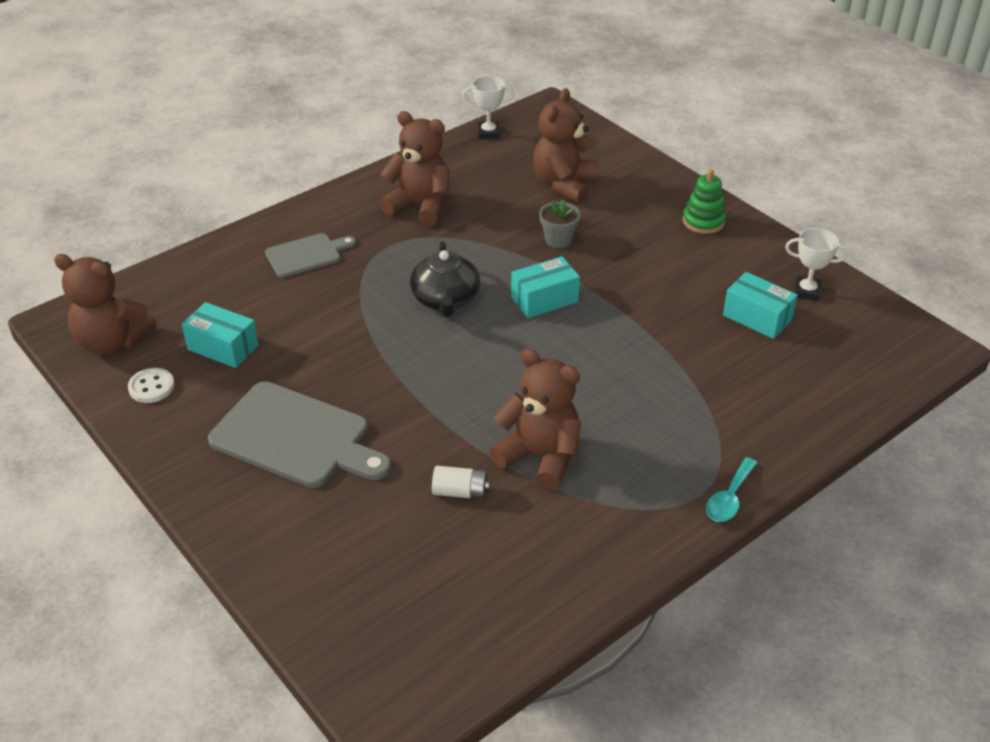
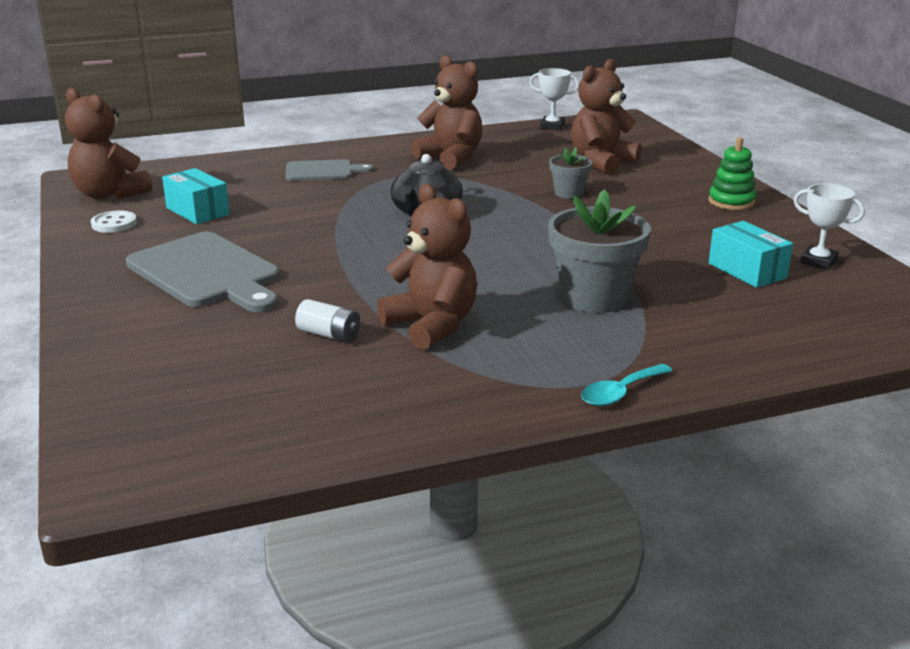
camera: 20 degrees right, 15 degrees down
(544, 299) = (524, 227): turquoise box -> none
(653, 385) = (594, 298): none -> grey flower pot

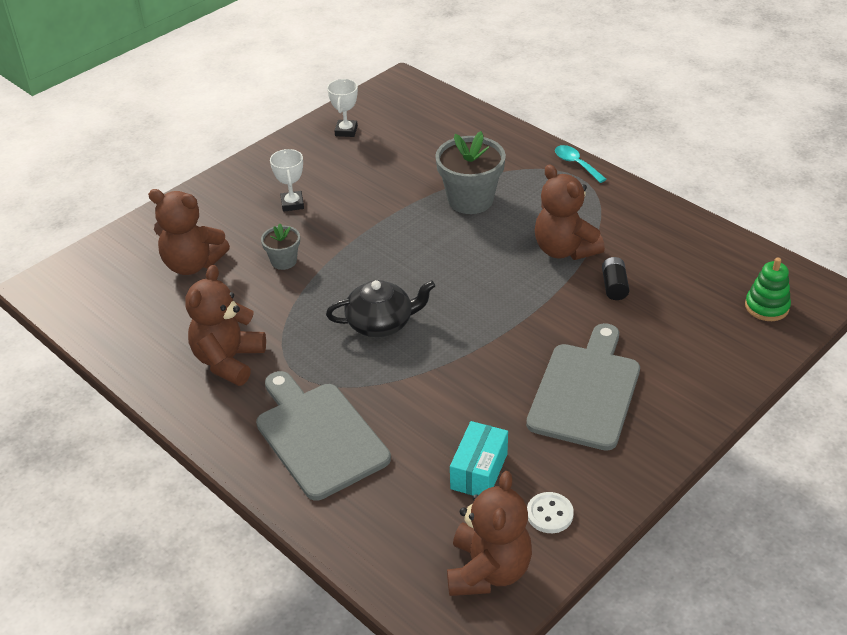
camera: 115 degrees left, 15 degrees up
(322, 171) = (319, 436): grey cutting board -> grey cutting board, size x1.75
(329, 334) = (614, 286): white battery -> black battery
(432, 326) = (564, 250): brown teddy bear -> brown teddy bear turned 60 degrees counterclockwise
(552, 126) = (87, 326): white trophy -> white trophy (292, 204)
(620, 393) = (576, 164): turquoise spoon -> turquoise spoon turned 150 degrees counterclockwise
(731, 202) = (253, 181): green stacking toy -> green stacking toy (766, 307)
(747, 271) = (381, 153): turquoise box -> none

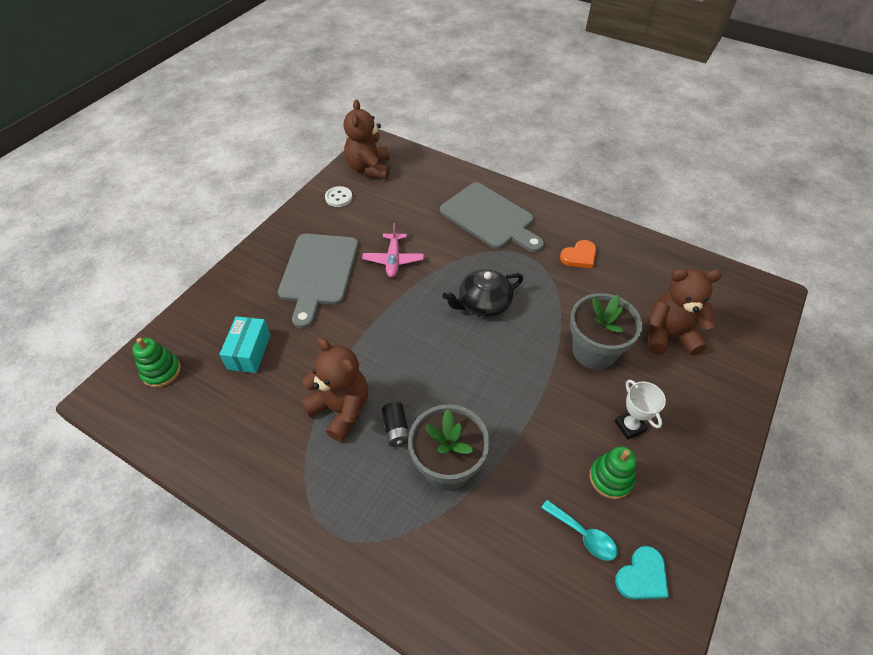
camera: 165 degrees right, 10 degrees up
(228, 361) = (579, 256): brown teddy bear -> orange heart
(284, 261) = (594, 351): grey flower pot -> grey flower pot, size x1.87
(333, 177) = (610, 478): none -> green stacking toy
(346, 131) = (642, 576): white trophy -> turquoise heart
(479, 394) = (393, 260): none -> pink plane
(479, 471) = (384, 213): turquoise box -> turquoise box (249, 352)
(576, 164) = (334, 558): turquoise spoon -> turquoise spoon (583, 535)
(614, 286) = (294, 372): black battery -> black battery (396, 429)

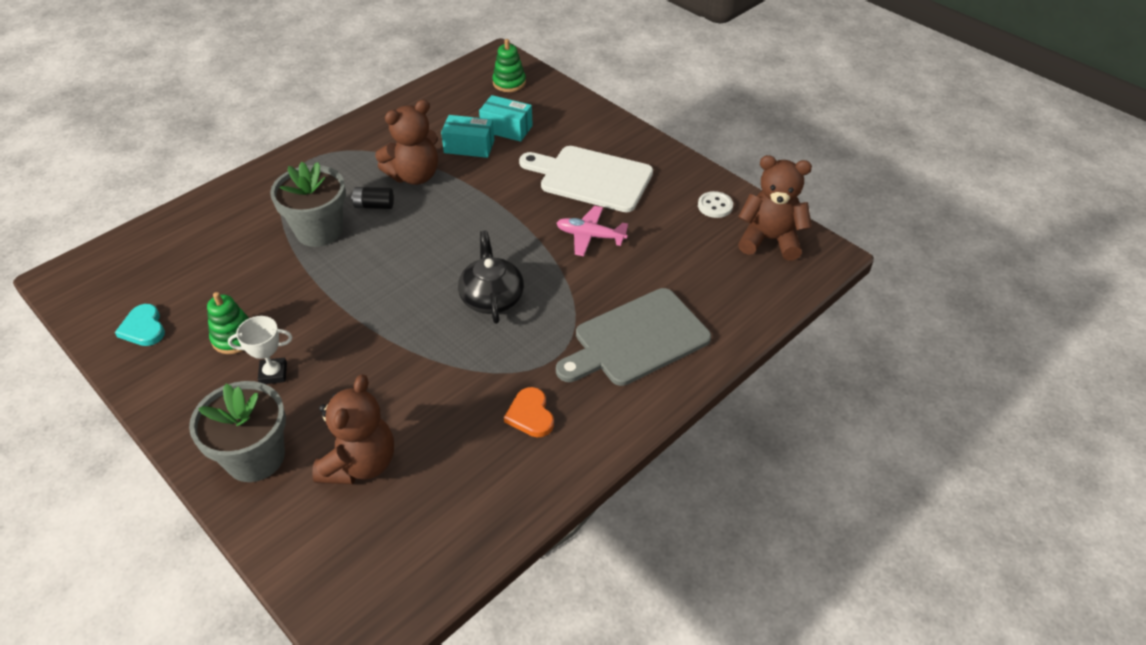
camera: 105 degrees right, 5 degrees down
(284, 375) = (469, 146): none -> turquoise box
(318, 273) = (591, 178): grey cutting board -> white cutting board
(583, 535) = (202, 301): turquoise spoon -> none
(594, 351) = (377, 376): grey flower pot -> grey flower pot (255, 457)

